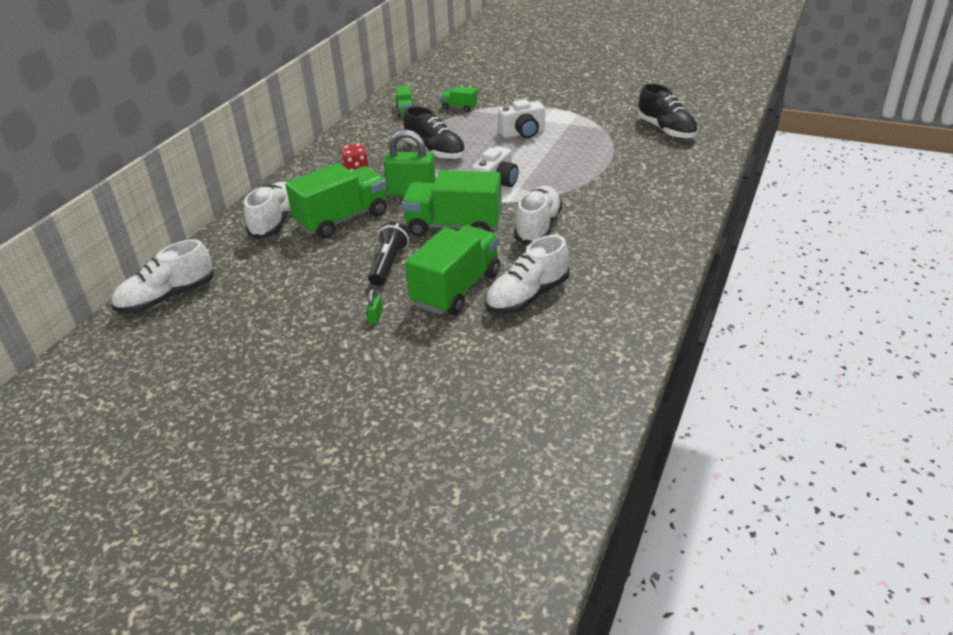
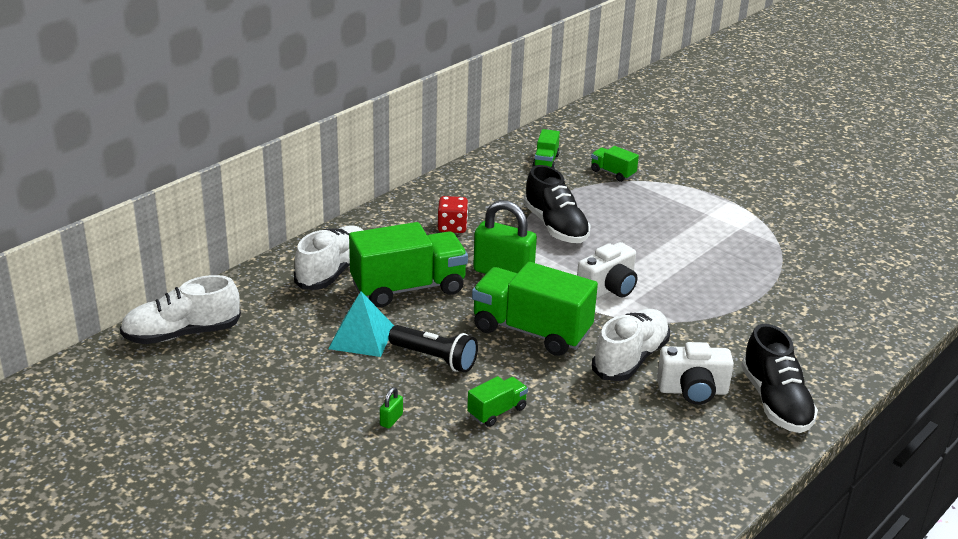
camera: 15 degrees right, 5 degrees down
(322, 263) = (361, 337): none -> turquoise pyramid
(389, 264) = (435, 359): black flashlight -> black flashlight turned 90 degrees clockwise
(457, 289) = (497, 412): green truck -> green truck, size x0.48
(523, 133) = (674, 228): white camera -> white camera (693, 391)
(527, 296) = (574, 444): white shoe -> none
(666, 130) = (861, 268): black shoe -> black shoe (775, 402)

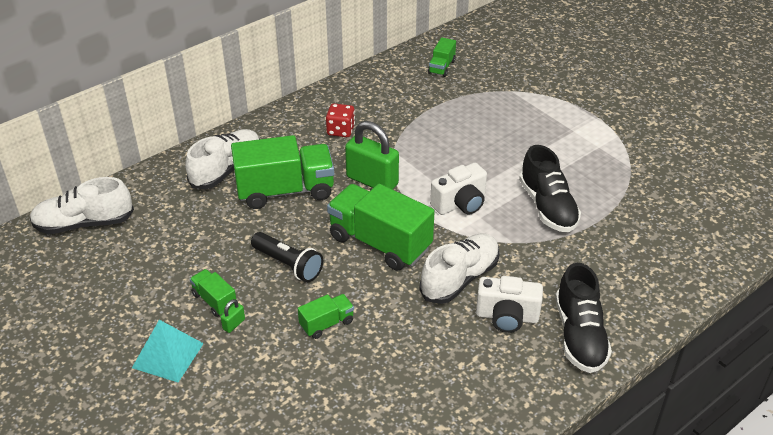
camera: 10 degrees right, 10 degrees up
(361, 337) = (232, 238): turquoise pyramid -> turquoise pyramid (168, 355)
(555, 226) = (431, 135): black shoe -> black shoe (548, 207)
(612, 173) = (498, 82): green truck -> green truck (214, 301)

